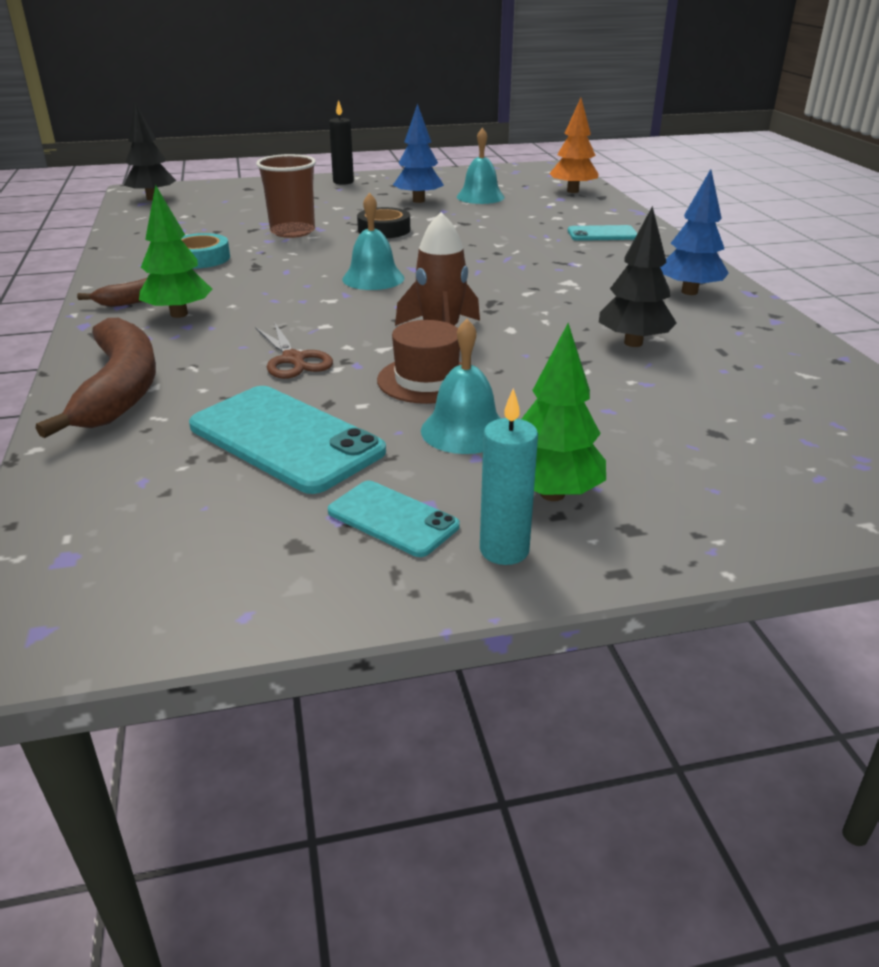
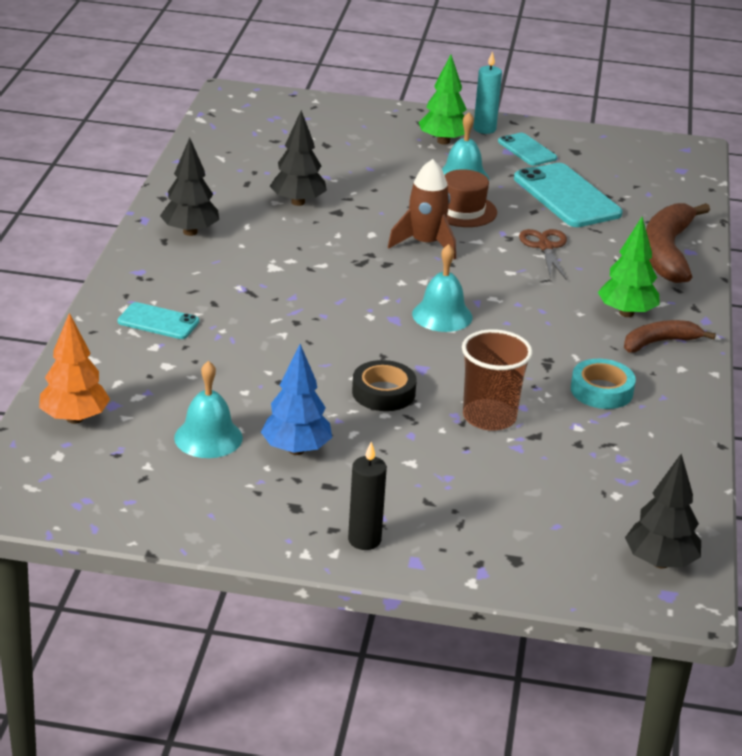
camera: 160 degrees left, 0 degrees up
(689, 292) = (190, 232): blue tree -> black tree

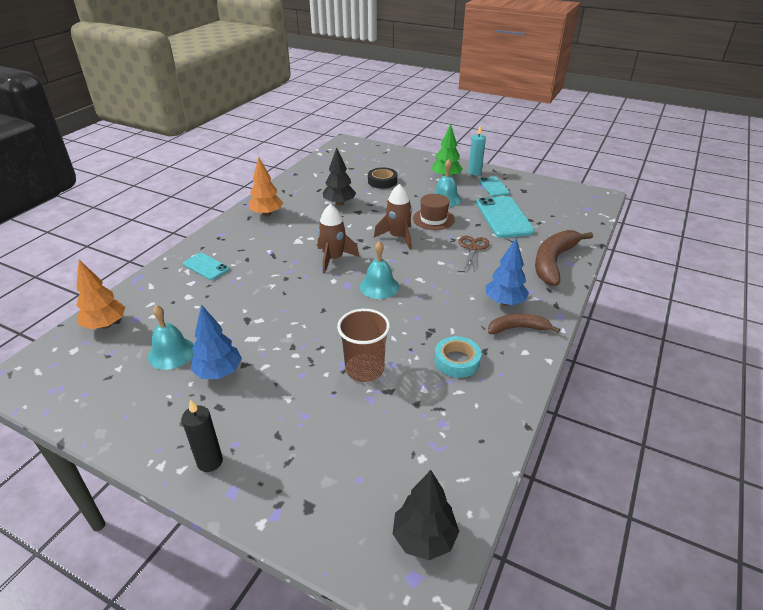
camera: 20 degrees right, 5 degrees up
(190, 232) = (267, 214): black tree -> orange tree
(349, 286) = (333, 259): none -> brown rocket
(383, 392) = (305, 337): black tape -> black tape (382, 181)
(626, 313) = (504, 302): green tree -> blue tree

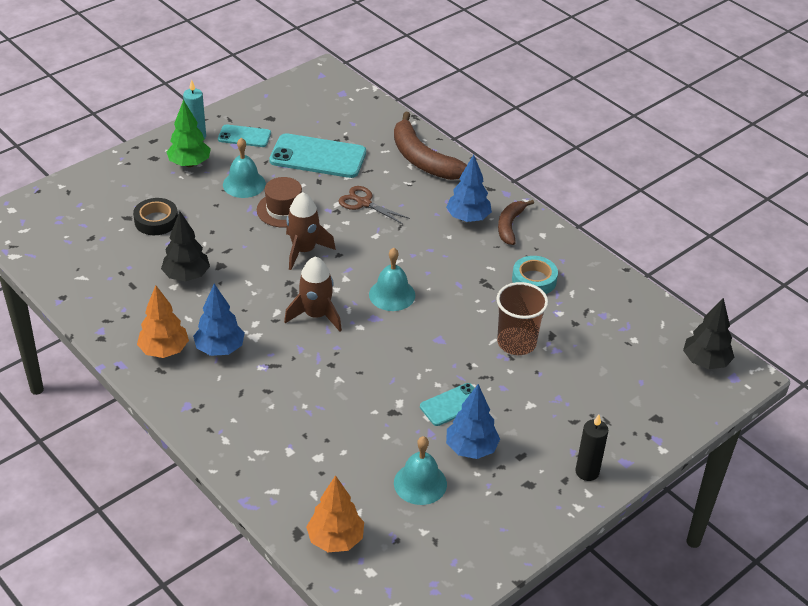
camera: 70 degrees left, 5 degrees up
(206, 266) = (261, 431): turquoise phone -> turquoise phone (452, 405)
(278, 231) = (220, 349): none -> blue tree

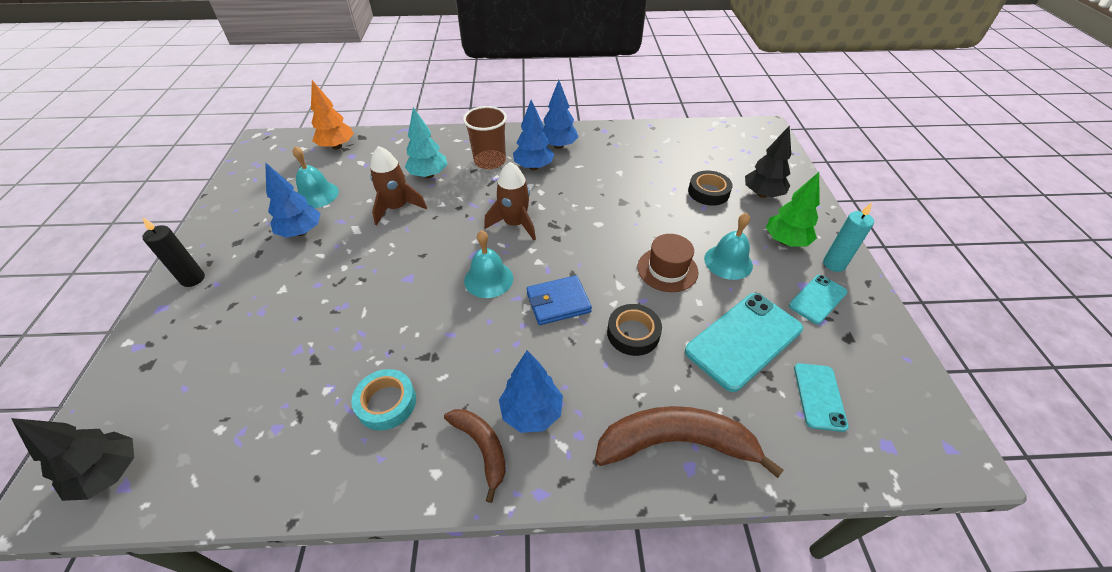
camera: 130 degrees right, 5 degrees up
(164, 350) = (558, 146): orange tree -> blue tree
(186, 276) = (625, 181): black tree -> black tree (762, 194)
(304, 250) = (598, 254): brown rocket -> brown rocket (397, 207)
(307, 419) = (429, 175): none -> turquoise tree
(363, 203) = (633, 333): brown scissors -> black tape
(374, 248) = (558, 302): none -> blue wallet
(452, 405) = (345, 245): turquoise phone -> turquoise phone (819, 396)
(516, 343) = (341, 326): brown cup -> brown cup (490, 161)

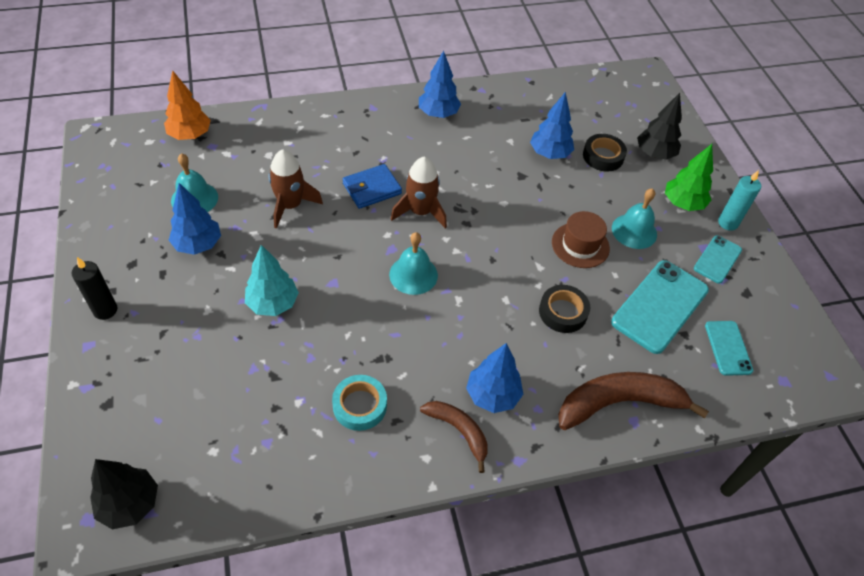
camera: 15 degrees left, 5 degrees up
(429, 175) = (309, 162): turquoise tree -> turquoise tree (273, 304)
(490, 161) = (370, 139): brown cup -> none
(533, 167) = (419, 142): blue tree -> blue tree (549, 154)
(558, 302) = (487, 290): blue wallet -> blue wallet (372, 189)

